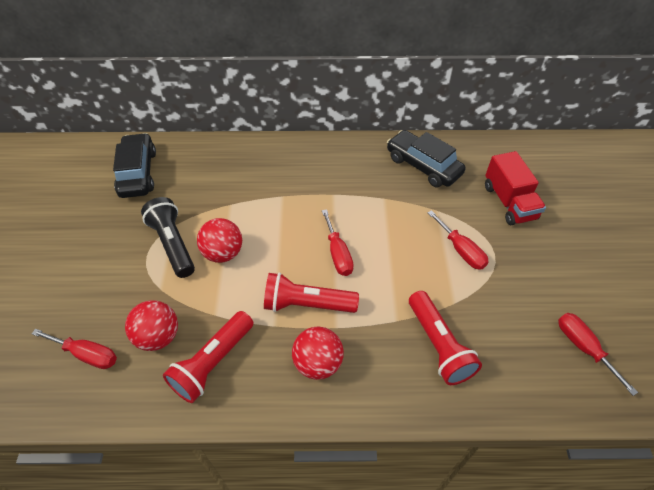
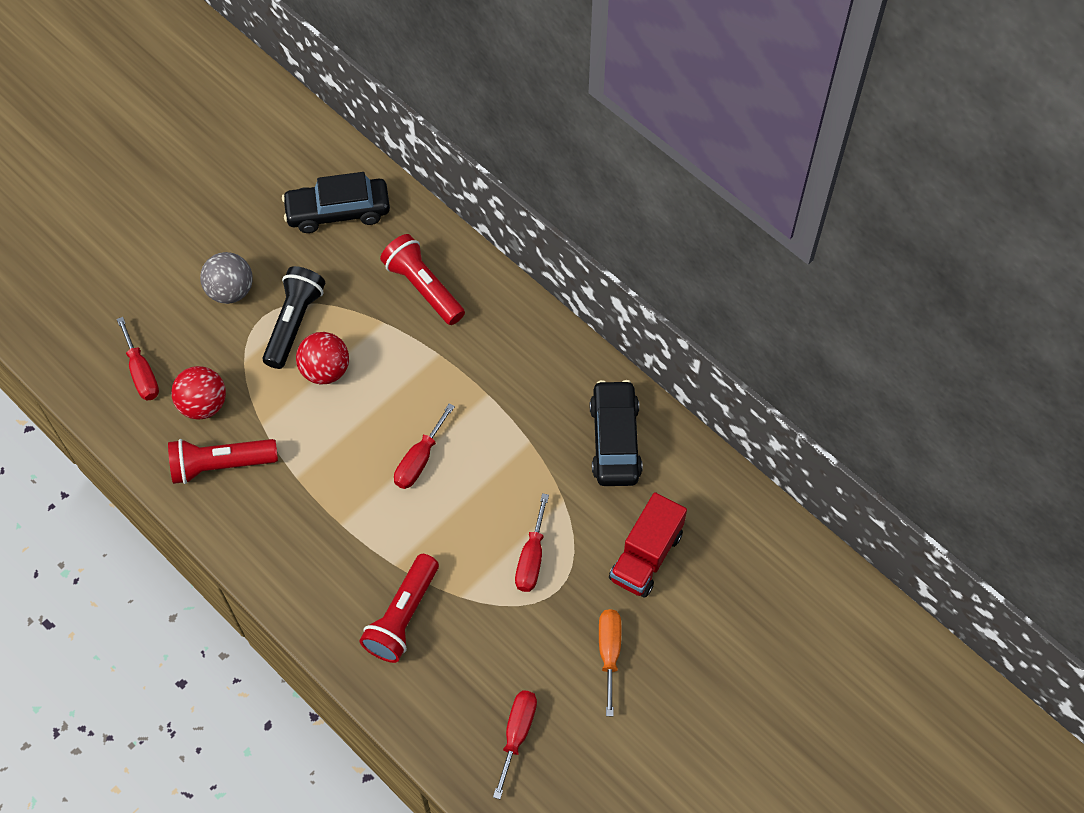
camera: 45 degrees right, 10 degrees up
(107, 258) = (231, 291): none -> grey ball
(138, 173) = (338, 211): black car -> black car turned 135 degrees counterclockwise
(306, 304) = (341, 483): red flashlight -> red flashlight (423, 288)
(318, 363) = (295, 540): red ball -> none
(560, 260) = (609, 652): none -> orange screwdriver

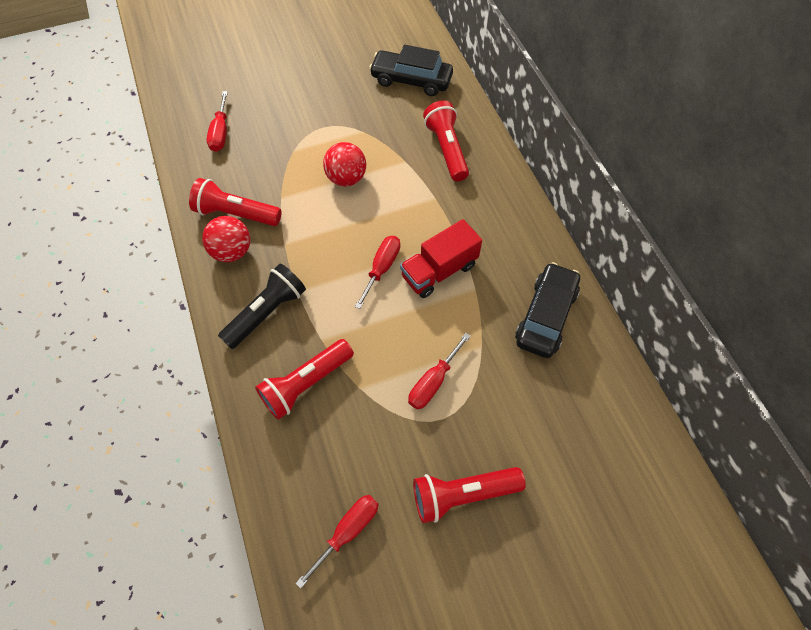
camera: 25 degrees right, 0 degrees up
(203, 404) = (249, 169): red ball -> red ball (232, 251)
(231, 291) = (310, 103): grey ball -> none
(294, 323) = (341, 139): black flashlight -> black flashlight (267, 312)
(419, 460) = (382, 268): red screwdriver -> red screwdriver turned 150 degrees clockwise
(609, 652) = (462, 494): orange screwdriver -> red flashlight
(646, 556) = (531, 423): red truck -> red truck (439, 271)

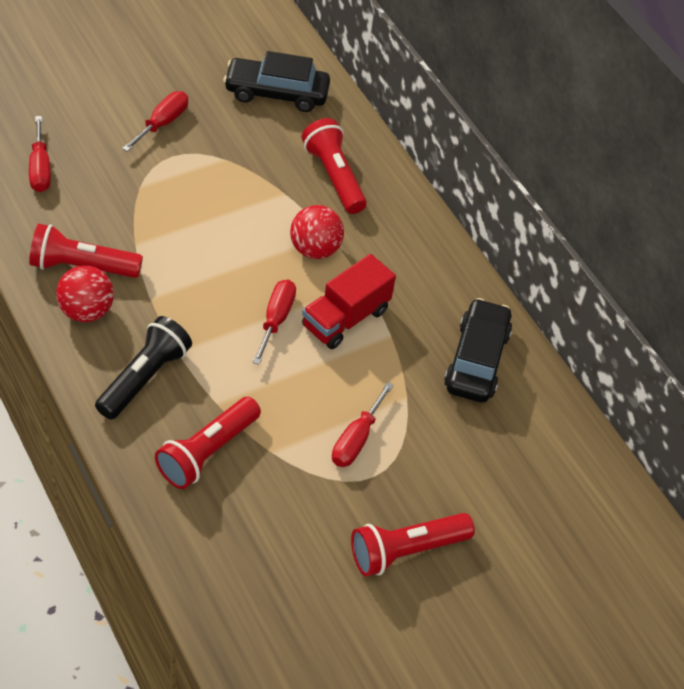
camera: 15 degrees left, 10 degrees down
(346, 178) = (214, 217): red ball -> red ball (315, 249)
(348, 531) = (283, 598): red screwdriver -> red screwdriver (162, 123)

